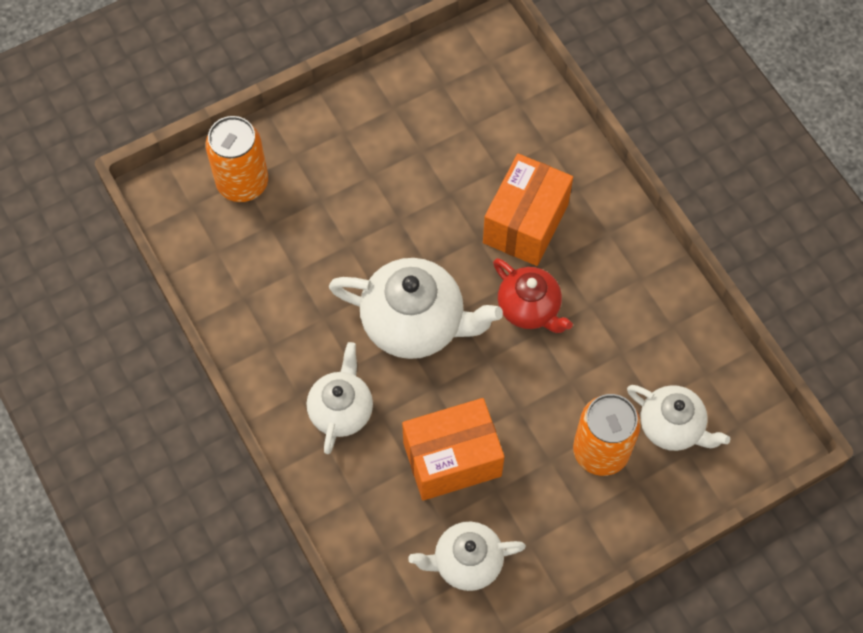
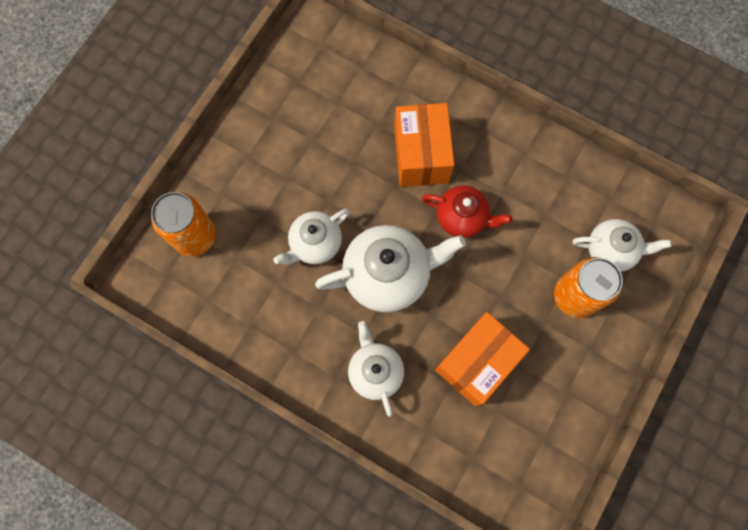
camera: 30 degrees left, 10 degrees up
(466, 562) = (533, 433): white teapot -> white teapot (315, 244)

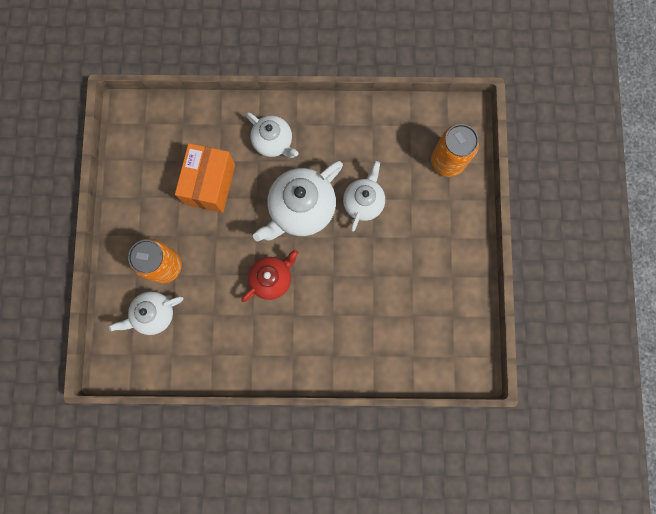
camera: 150 degrees right, 5 degrees up
(421, 155) = (327, 309): orange box -> none
(462, 217) = (272, 278): red teapot -> red teapot turned 150 degrees clockwise

